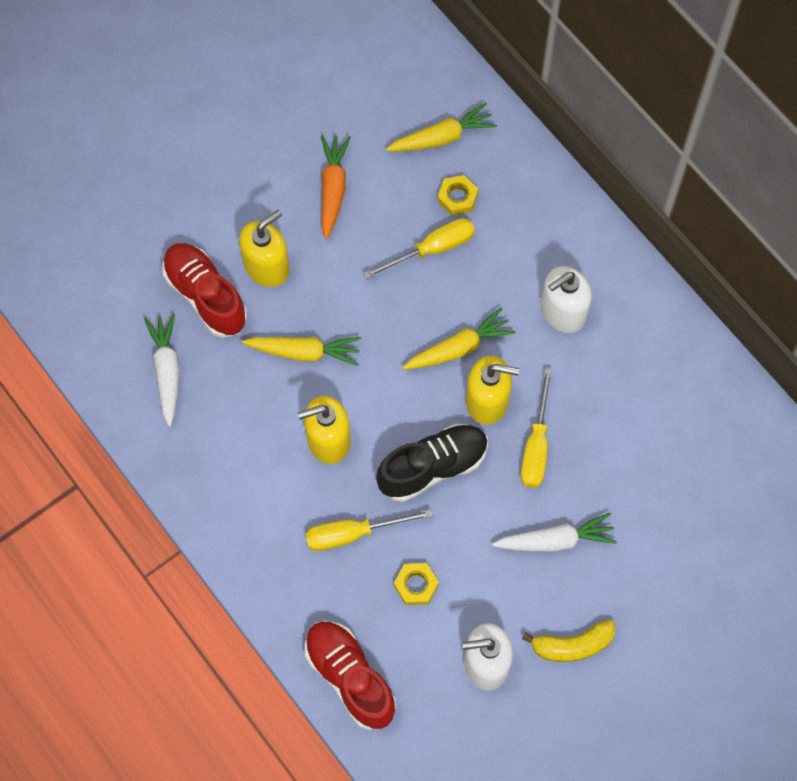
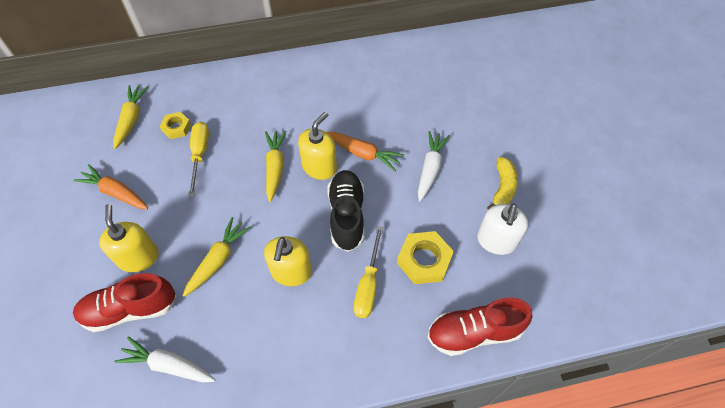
camera: 65 degrees left, 10 degrees down
(416, 585) = (424, 260): yellow nut -> yellow nut, size x1.64
(536, 446) = (364, 154): yellow screwdriver -> orange carrot
(563, 312) = (287, 106): white soap dispenser -> none

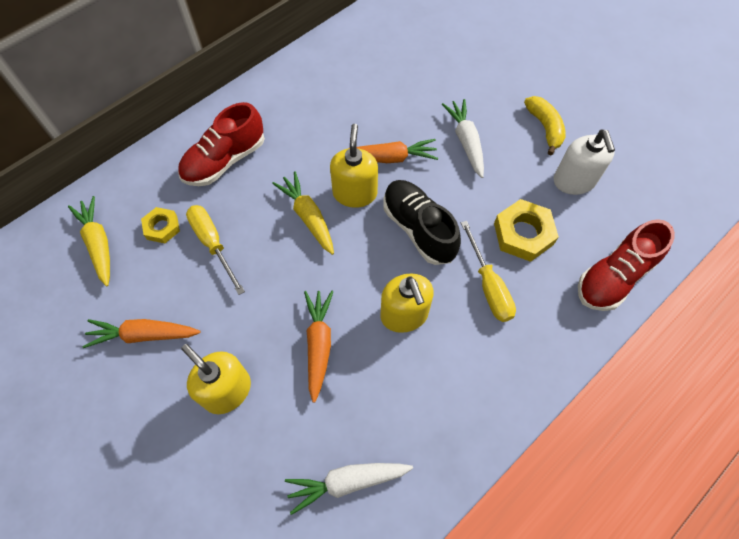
camera: 30 degrees left, 5 degrees up
(130, 309) = (260, 450): red shoe -> red shoe (225, 160)
(218, 260) = (318, 344): yellow carrot -> orange carrot

